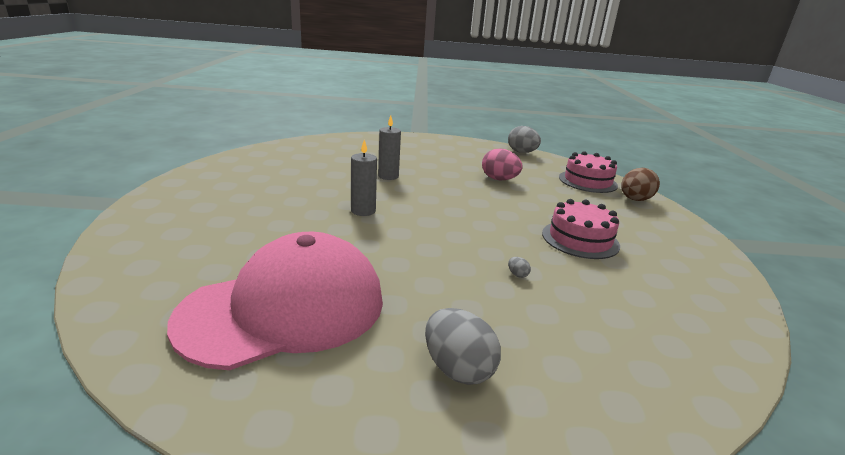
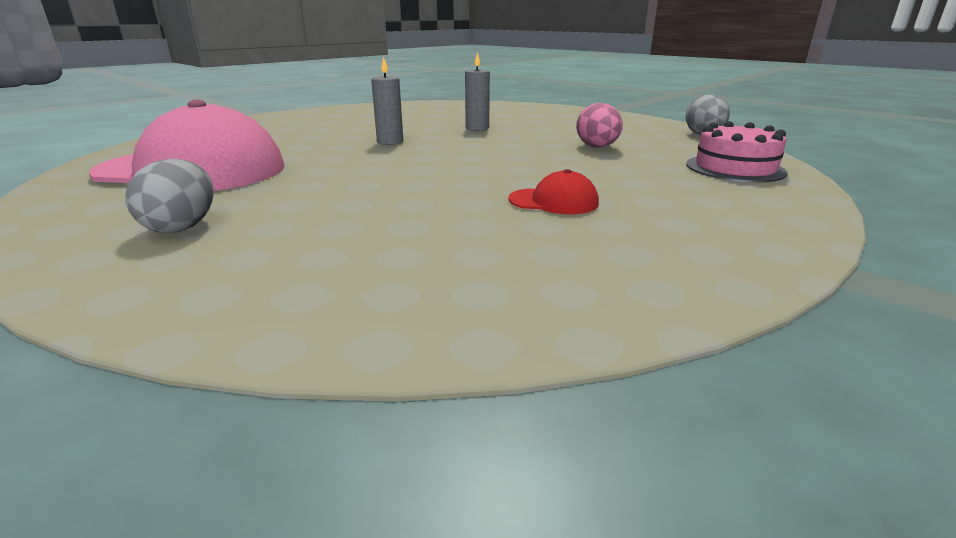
camera: 45 degrees right, 0 degrees up
(517, 275) = (397, 202): grey egg -> none
(580, 239) = (553, 201): pink cake -> red cap
(635, 200) = (769, 195): brown egg -> none

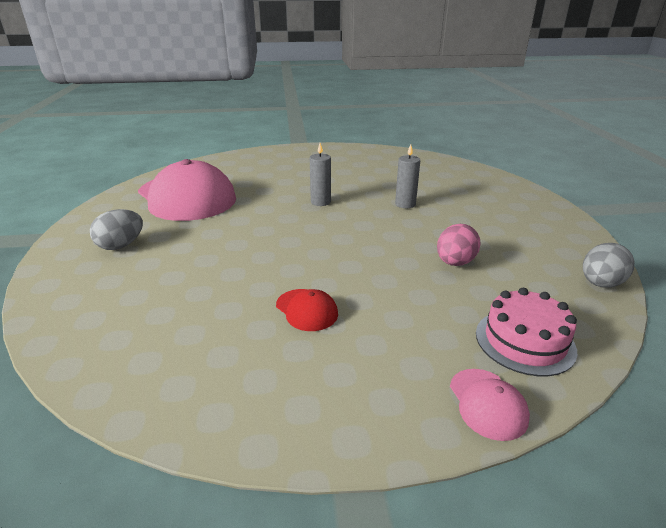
camera: 40 degrees right, 5 degrees up
(793, 200) = (487, 403): none -> pink cap

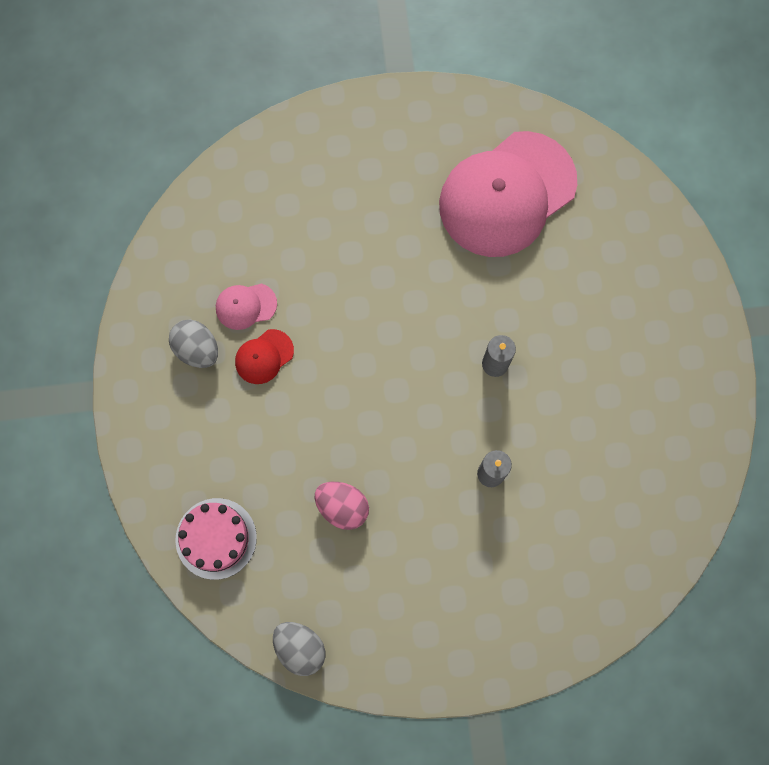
camera: 90 degrees right, 45 degrees up
(121, 245) = (379, 161): grey egg -> grey egg (197, 349)
(487, 403) = (151, 488): pink cap -> pink cap (245, 306)

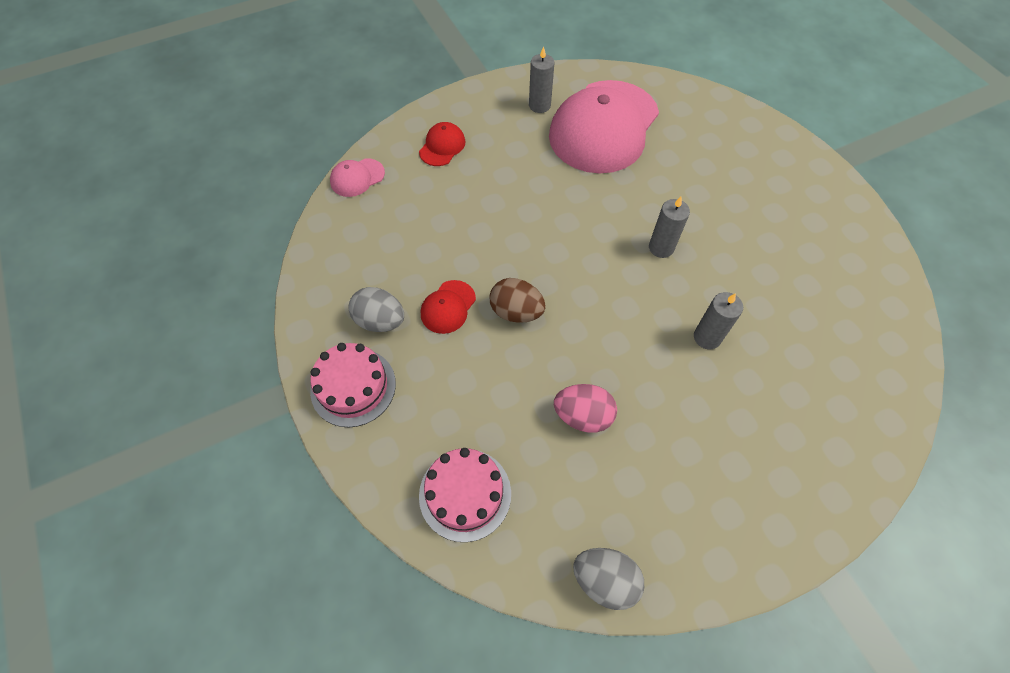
camera: 20 degrees left, 15 degrees down
(153, 407) = (353, 387): none -> pink cake
(245, 306) = (414, 271): pink cap -> pink cap (357, 178)
(325, 163) = (442, 146): none -> red cap
(325, 384) = (516, 312): none -> brown egg
(450, 141) = (539, 105): none -> grey candle

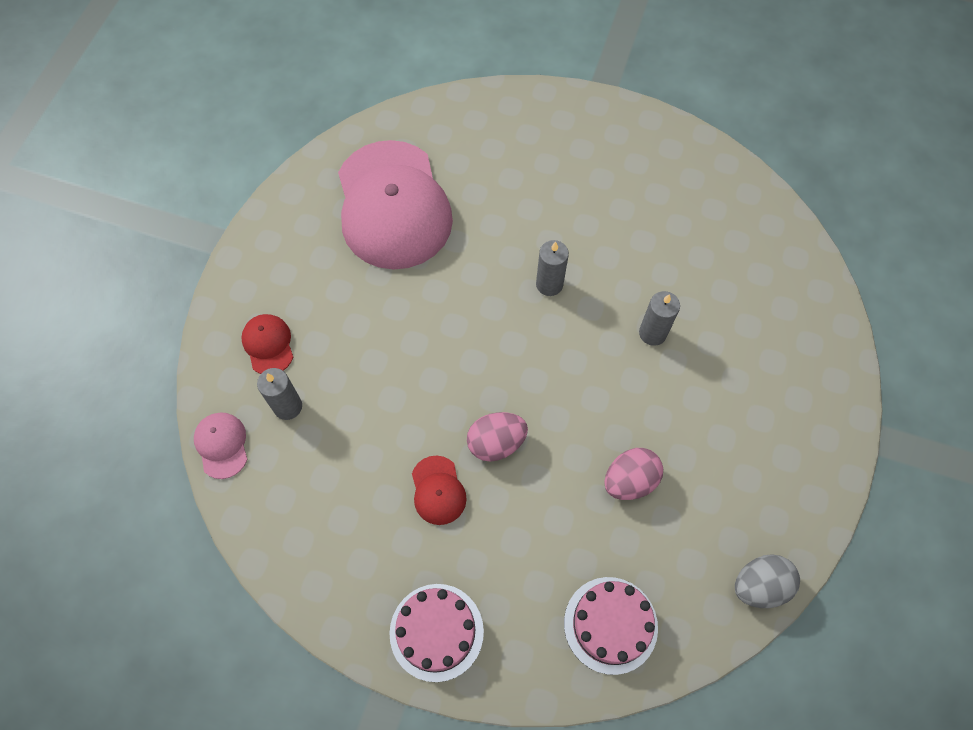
camera: 45 degrees left, 5 degrees up
(357, 178) = (222, 445): pink cap -> pink cap turned 150 degrees clockwise
(380, 321) = (395, 556): grey egg -> none
(516, 312) = (496, 443): brown egg -> pink egg
(539, 105) = (314, 228): grey candle -> grey candle (288, 406)

